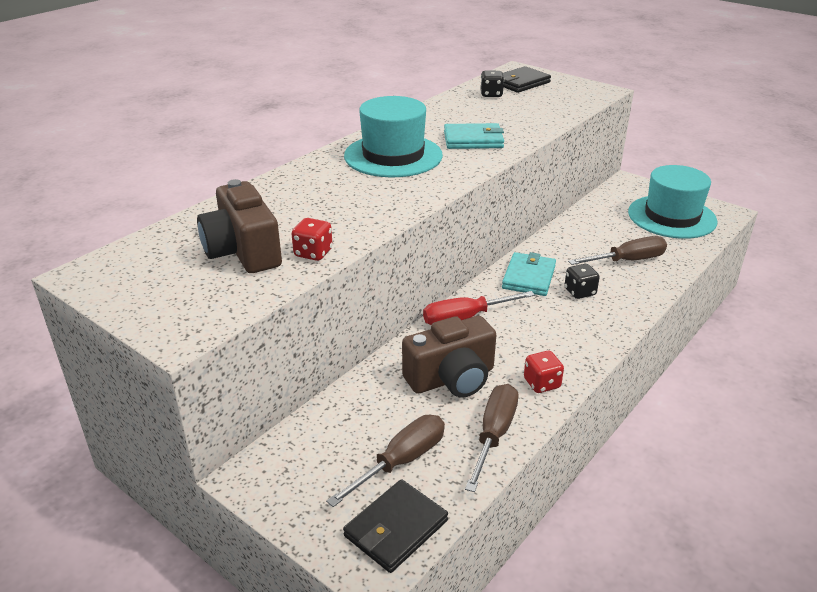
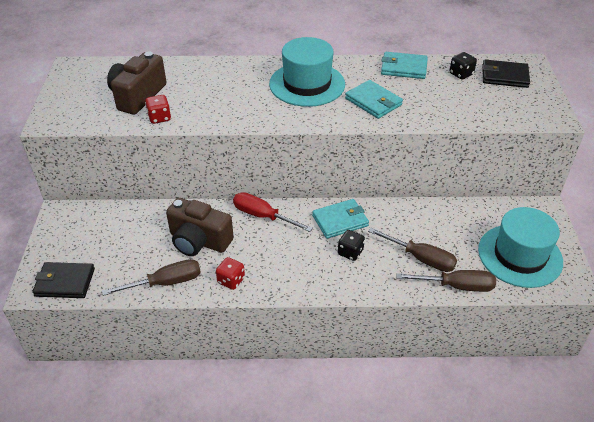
camera: 50 degrees right, 10 degrees up
(401, 461) = (113, 258): brown screwdriver -> brown screwdriver (456, 286)
(442, 109) = (403, 68): none -> turquoise wallet

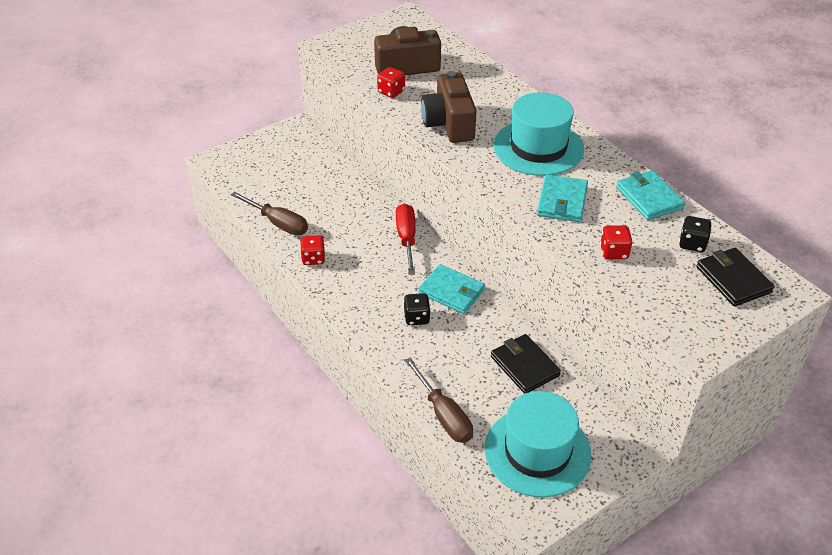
camera: 55 degrees right, 0 degrees up
(65, 282) = (233, 171): black wallet -> black wallet (524, 366)
(199, 241) = (340, 216): brown camera -> brown camera (449, 124)
(420, 258) = (457, 372): brown screwdriver -> none
(443, 106) = (614, 252): none -> red dice

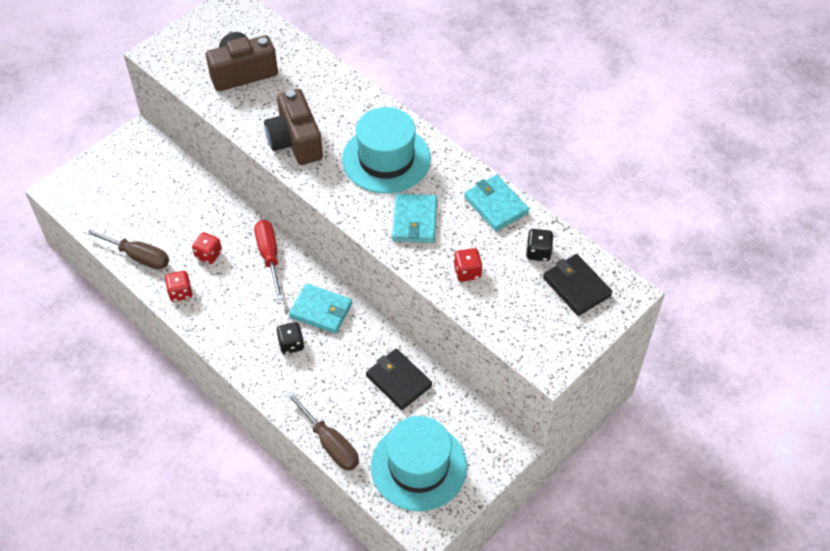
camera: 10 degrees left, 10 degrees up
(391, 92) = (231, 108): red dice -> red dice (208, 255)

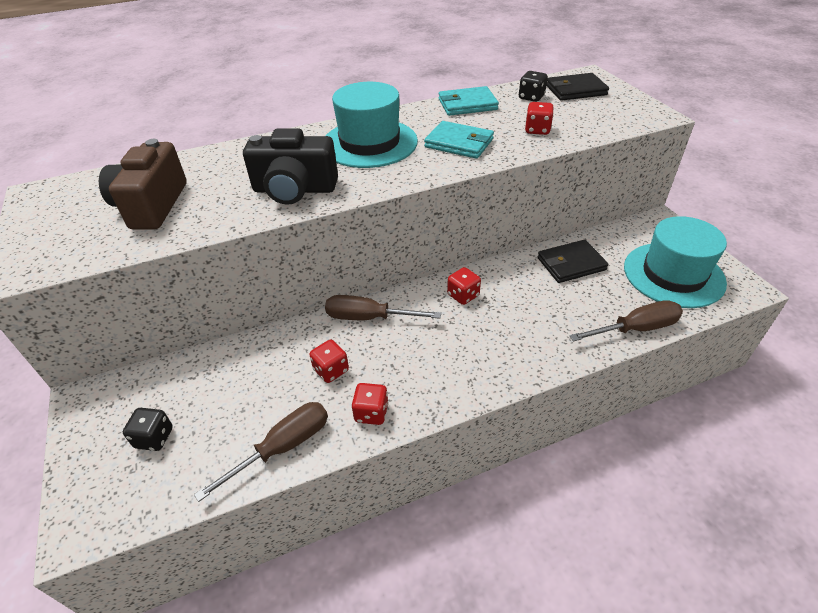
camera: 65 degrees left, 10 degrees down
(269, 257) = (369, 318): red screwdriver -> brown screwdriver
(291, 344) = (497, 328): black dice -> black dice (154, 438)
(295, 141) = (294, 190): brown camera -> black camera
(321, 310) = (463, 295): turquoise wallet -> red dice

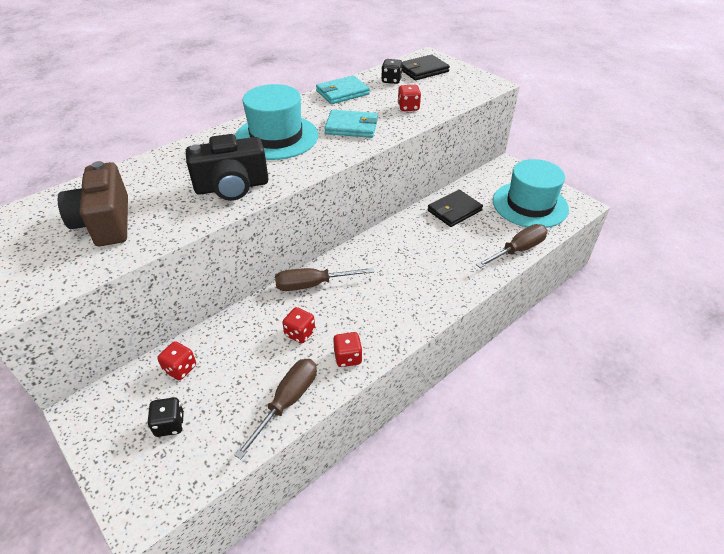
camera: 20 degrees left, 0 degrees up
(463, 295) = (381, 251): red dice -> red dice (180, 368)

